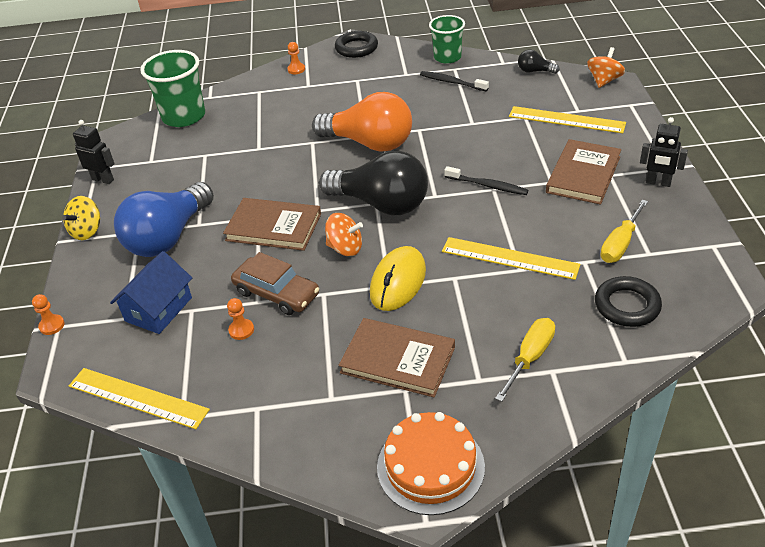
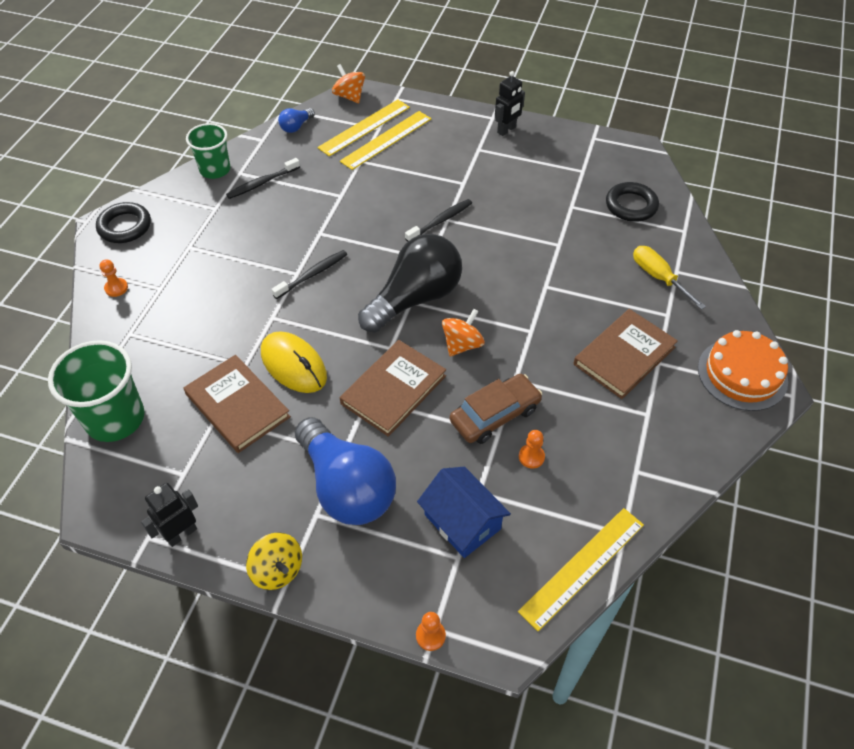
camera: 70 degrees left, 10 degrees up
(369, 143) = (312, 274): orange light bulb -> black toothbrush
(398, 282) = (530, 323): yellow mouse -> yellow mouse (294, 365)
(509, 258) = (542, 245): yellow ruler -> yellow ruler (364, 127)
(534, 71) = (296, 127): black light bulb -> blue light bulb
(583, 174) = (468, 162): brown book -> brown book (237, 405)
(620, 244) = (563, 179): yellow screwdriver -> none

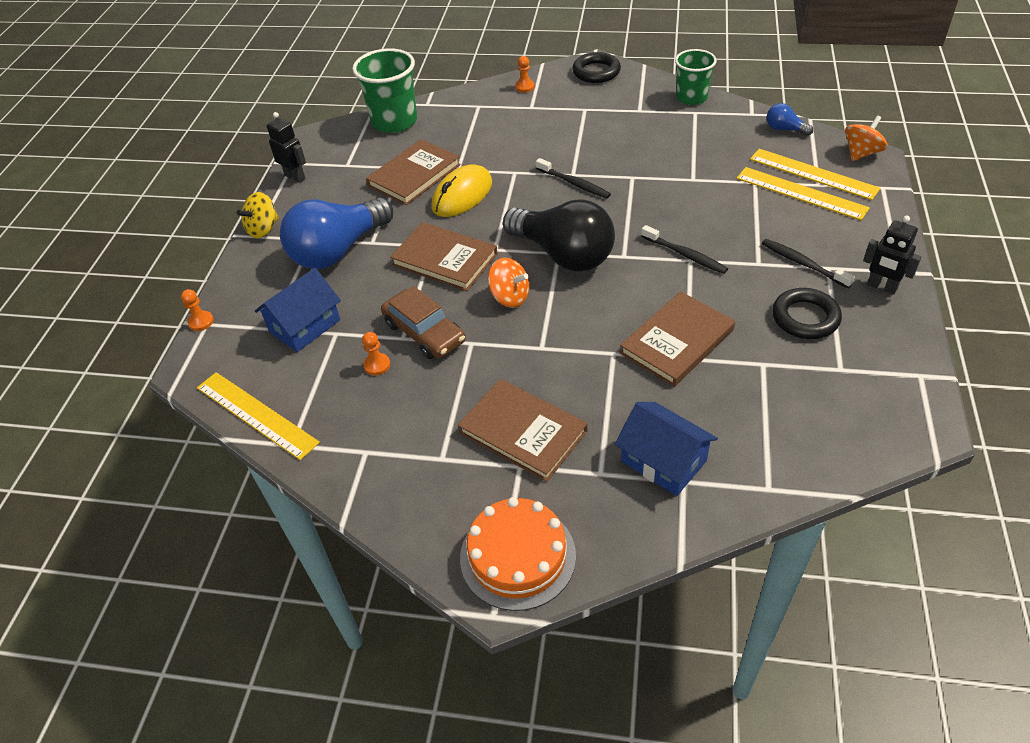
camera: 85 degrees right, 5 degrees down
(262, 183) = (686, 128): black toothbrush -> black toothbrush (803, 264)
(540, 246) = (677, 341): none -> brown book
(631, 205) = (793, 425): black ring -> black ring (805, 318)
(658, 278) = (663, 461): yellow screwdriver -> blue house

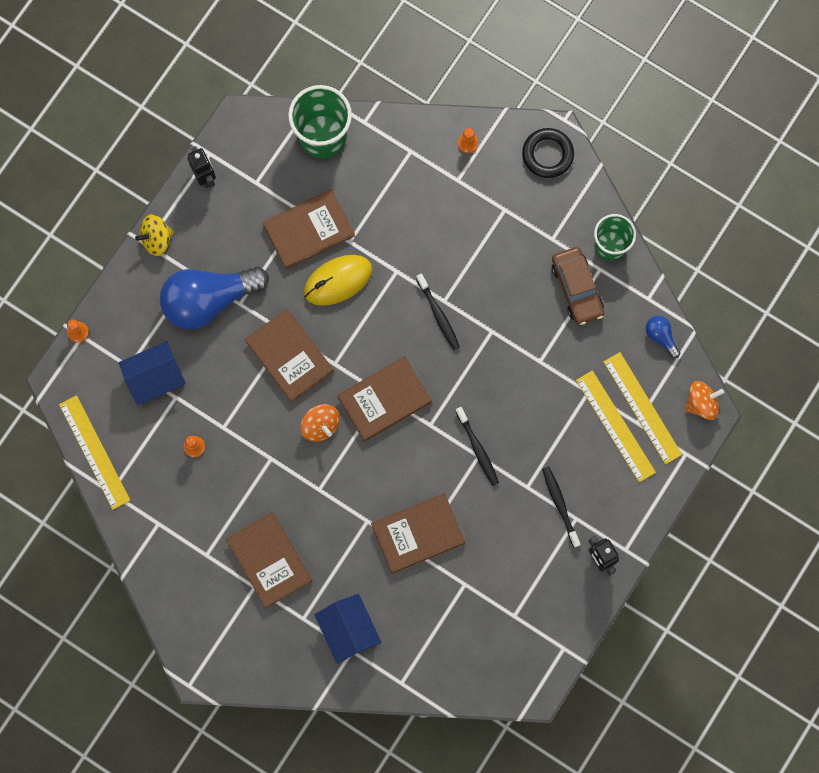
camera: 20 degrees right, 30 degrees up
(424, 332) = (241, 431): brown car -> brown car (577, 288)
(517, 556) = (221, 653): orange cake -> none
(563, 255) = (384, 399): black light bulb -> brown book
(805, 318) = (523, 558): black ring -> none

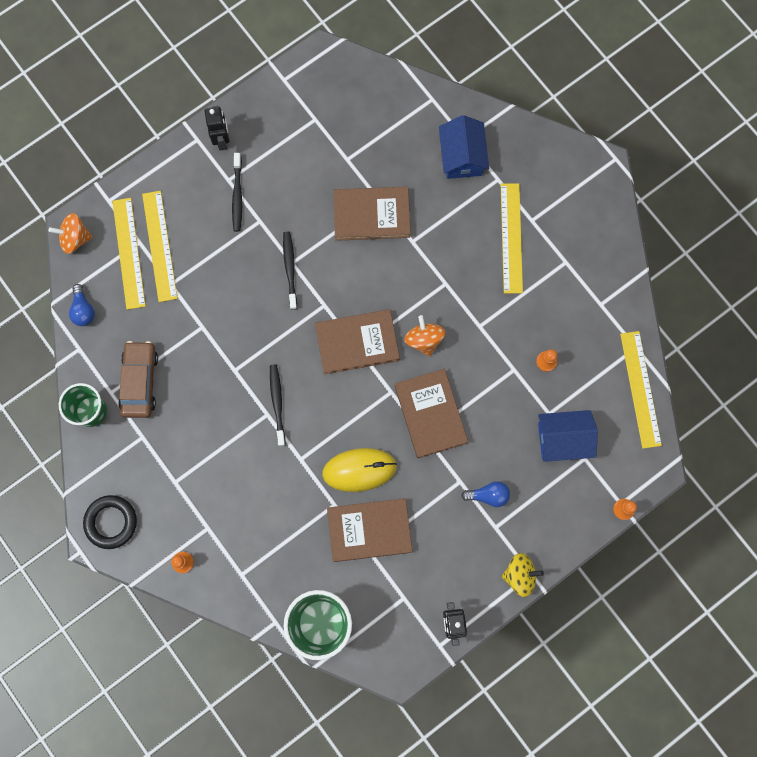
camera: 160 degrees left, 0 degrees up
(209, 300) = (488, 495): blue light bulb -> blue light bulb, size x0.43
(269, 560) = (511, 238): brown book -> yellow ruler

